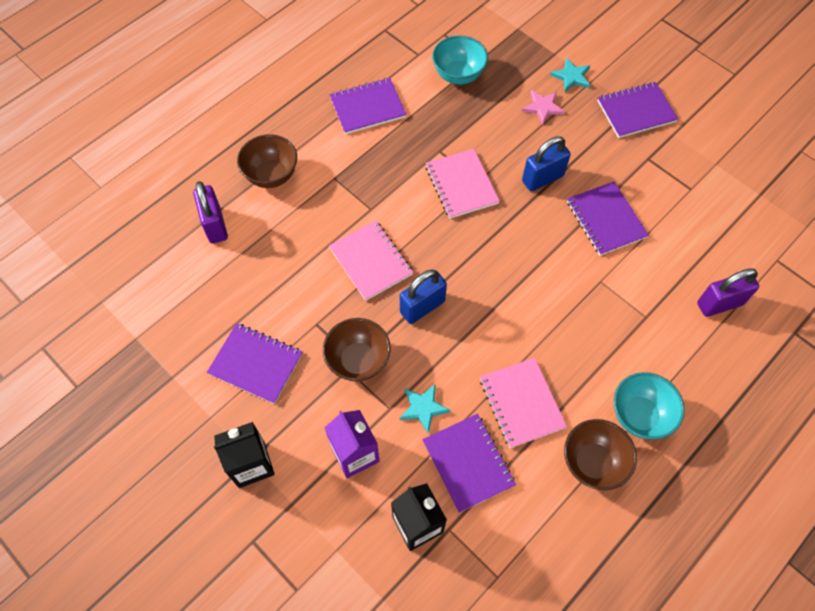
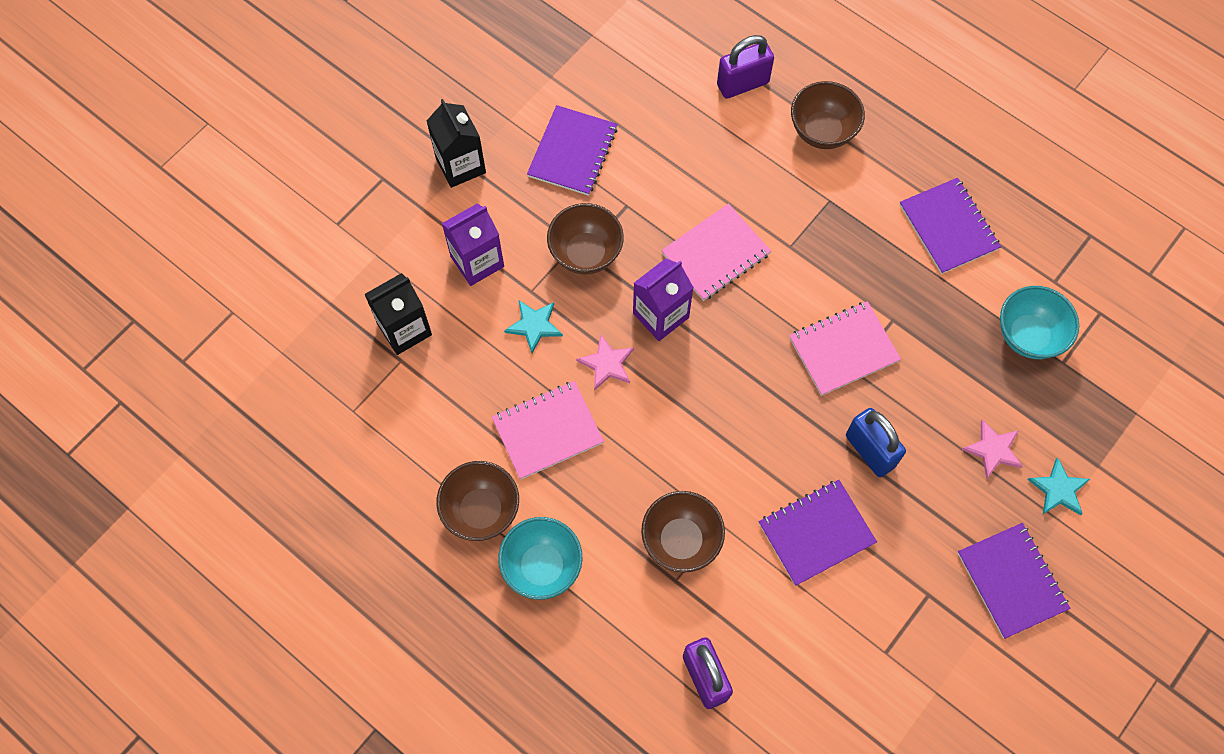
camera: 85 degrees right, 5 degrees up
(422, 307) = (660, 315): blue padlock -> purple carton
(463, 351) = (607, 364): none -> pink star
(468, 463) = (473, 376): purple notebook -> none
(614, 310) = (681, 540): none -> brown bowl

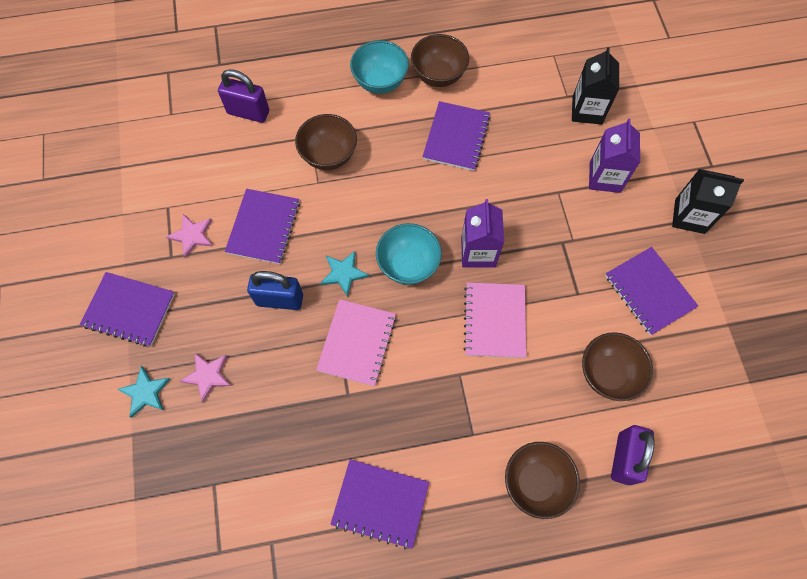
camera: 130 degrees right, 0 degrees up
(534, 325) = (532, 177): turquoise star -> turquoise star (343, 273)
(547, 431) = (456, 137): pink notebook -> purple notebook
(585, 253) = (560, 242): brown bowl -> brown bowl (607, 374)
(607, 364) = (471, 198): pink star -> pink star (192, 235)
(1028, 336) = (253, 479): turquoise bowl -> turquoise bowl (408, 265)

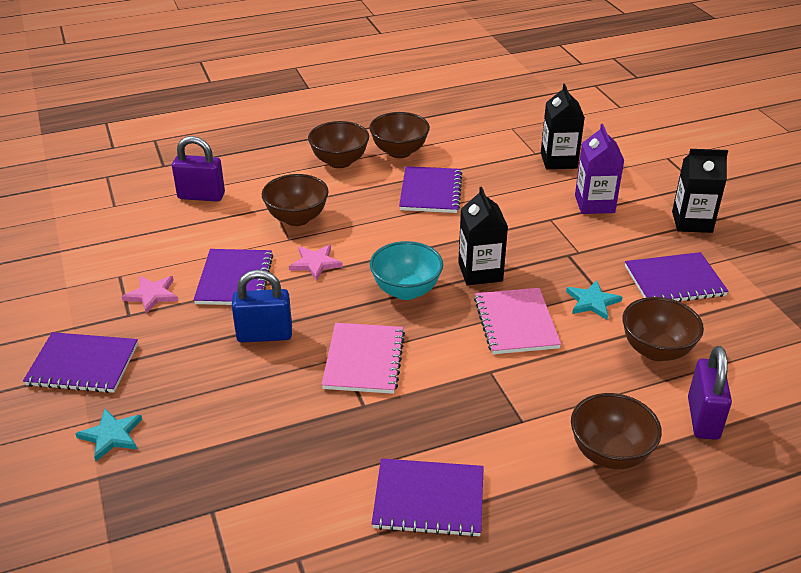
camera: 10 degrees left, 30 degrees down
(208, 376) = (188, 410): pink star -> pink star (315, 263)
(343, 273) = (334, 305): turquoise star -> turquoise star (592, 302)
(380, 82) = (339, 161): turquoise bowl -> brown bowl
(478, 252) = (480, 272): purple carton -> black carton
(649, 291) = (674, 281): purple notebook -> purple notebook turned 60 degrees counterclockwise

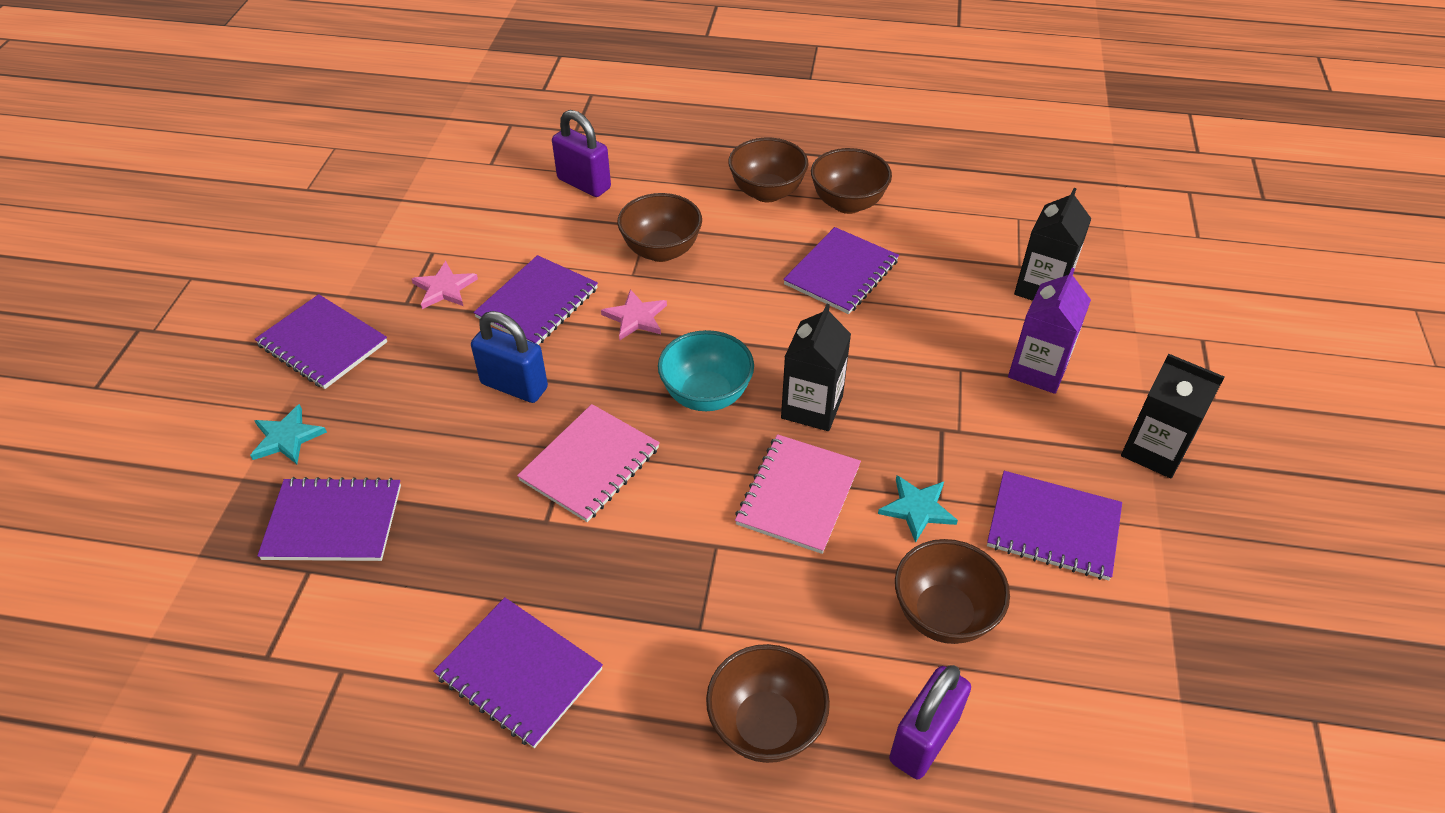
camera: 30 degrees right, 10 degrees up
(203, 472) = (333, 522): none -> purple notebook

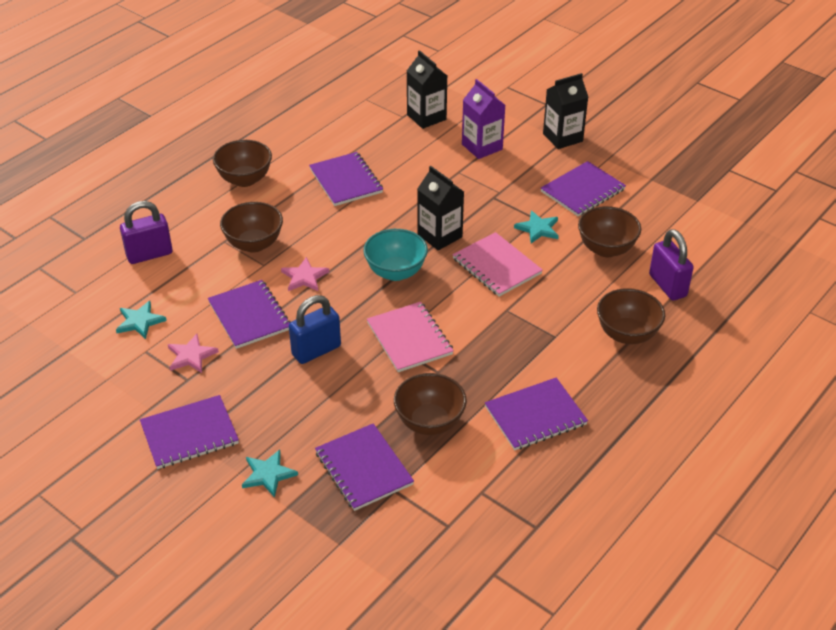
camera: 60 degrees left, 5 degrees down
(333, 522) = (364, 468): purple notebook -> purple notebook turned 60 degrees counterclockwise
(475, 226) = (140, 321): none -> turquoise star
(847, 203) = (289, 153): brown bowl -> brown bowl (429, 422)

